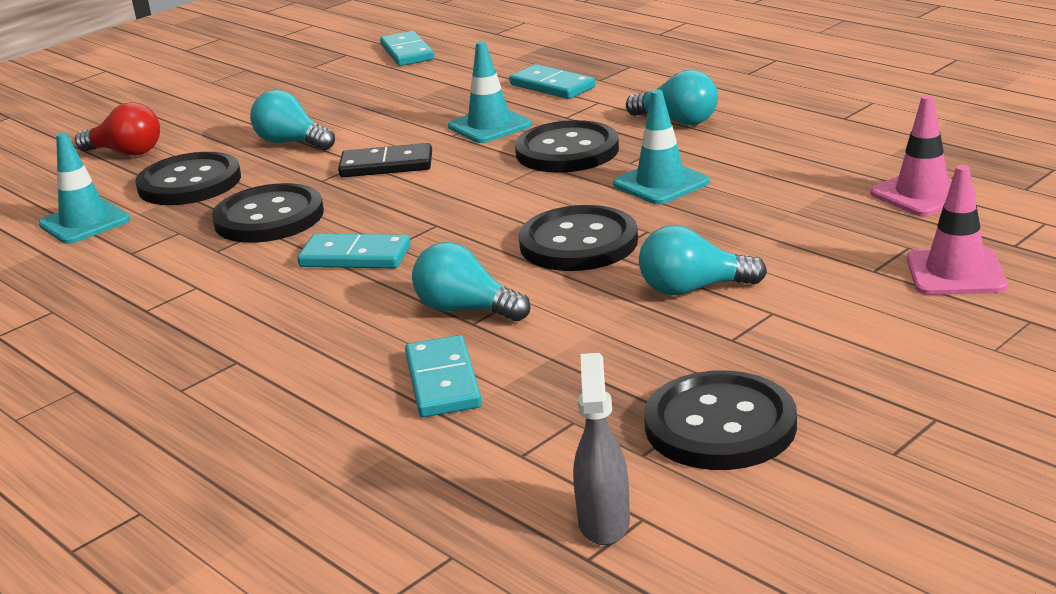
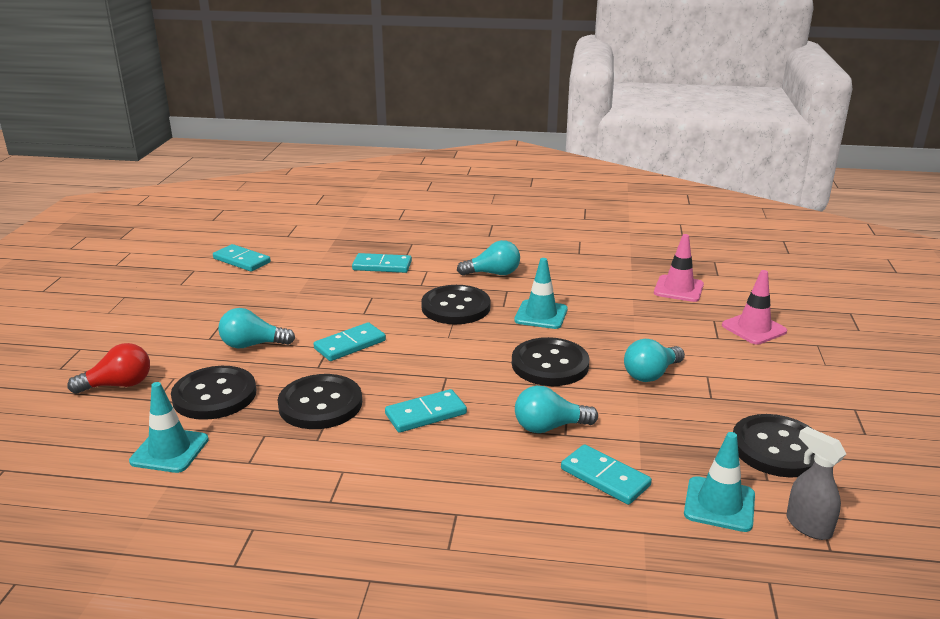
camera: 40 degrees left, 0 degrees up
(386, 165) = (350, 344): black domino -> turquoise domino
(489, 126) = (380, 301): turquoise traffic cone -> turquoise traffic cone (719, 504)

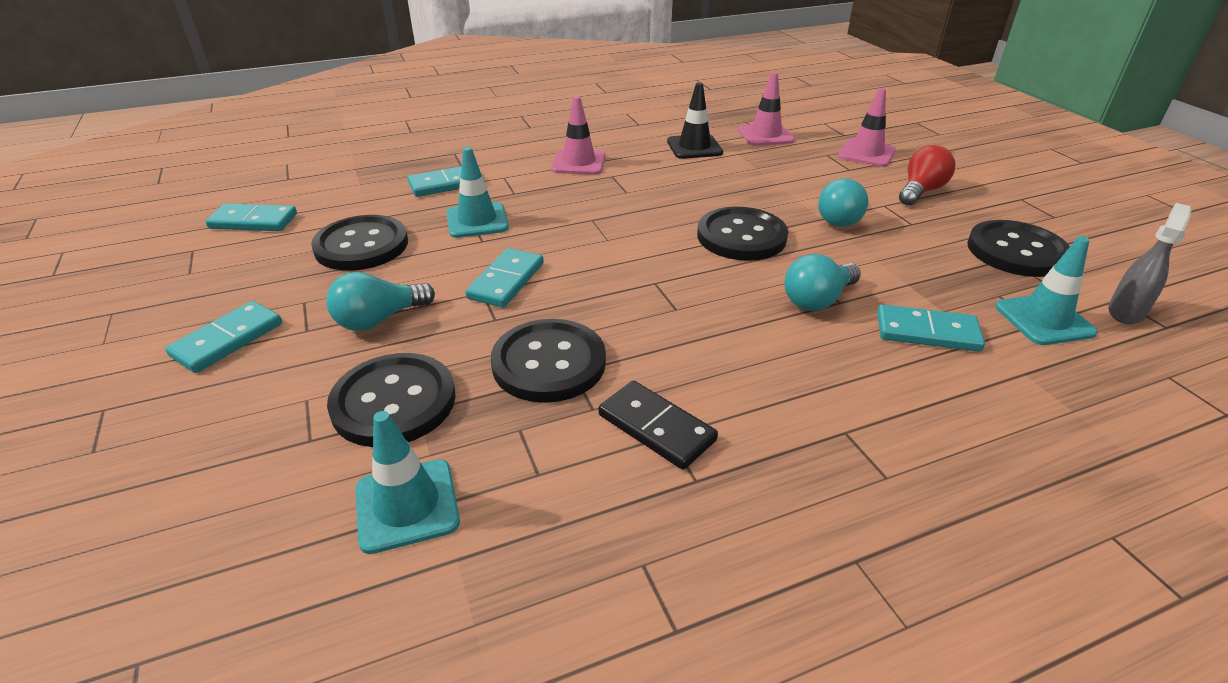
camera: 30 degrees left, 10 degrees up
(118, 385) = (226, 441): red light bulb -> red light bulb (920, 191)
(340, 464) = (656, 428): none -> black domino
(426, 414) = (682, 331): turquoise domino -> turquoise domino (228, 340)
(456, 307) = (579, 206): black button -> black button (361, 246)
(493, 273) = (579, 163): turquoise light bulb -> pink traffic cone
(541, 315) = (674, 191): turquoise traffic cone -> turquoise traffic cone (477, 221)
(601, 284) = (694, 147): none -> black traffic cone
(808, 526) = (1125, 312): grey spray bottle -> grey spray bottle turned 105 degrees clockwise

